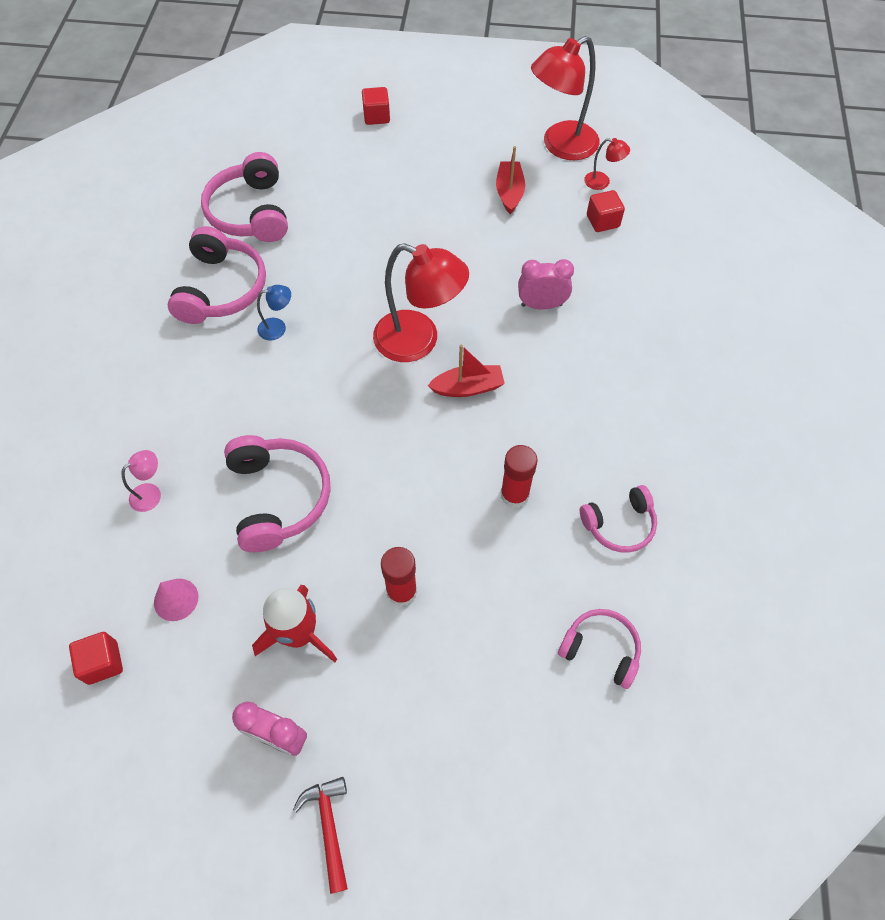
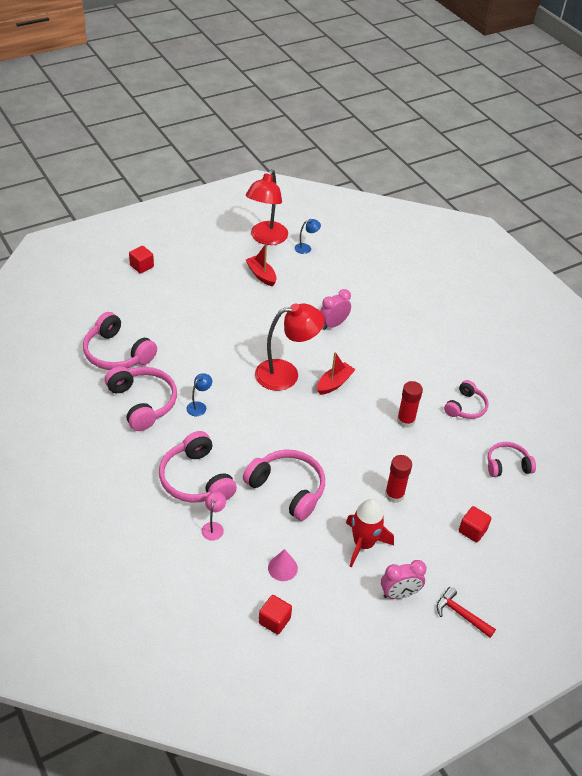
camera: 40 degrees left, 15 degrees down
(189, 420) = (196, 479): none -> pink headphones
(602, 182) = (306, 248): red lamp -> blue lamp
(602, 221) = (325, 268): red cube -> red cube (472, 530)

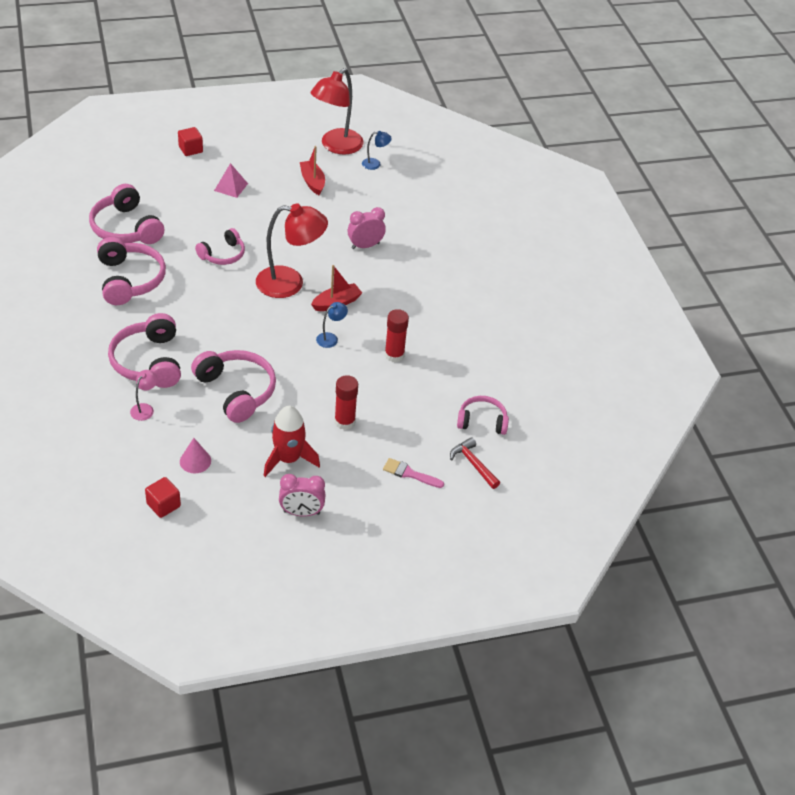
camera: 15 degrees right, 0 degrees up
(193, 294) = (231, 187): none -> pink pyramid
(199, 406) = (185, 295): blue lamp -> blue lamp (331, 338)
(461, 614) = (355, 546): red hammer -> red hammer (473, 464)
(465, 407) = (467, 356): pink headphones -> pink headphones (223, 255)
(472, 530) = (409, 474): red cube -> pink brush

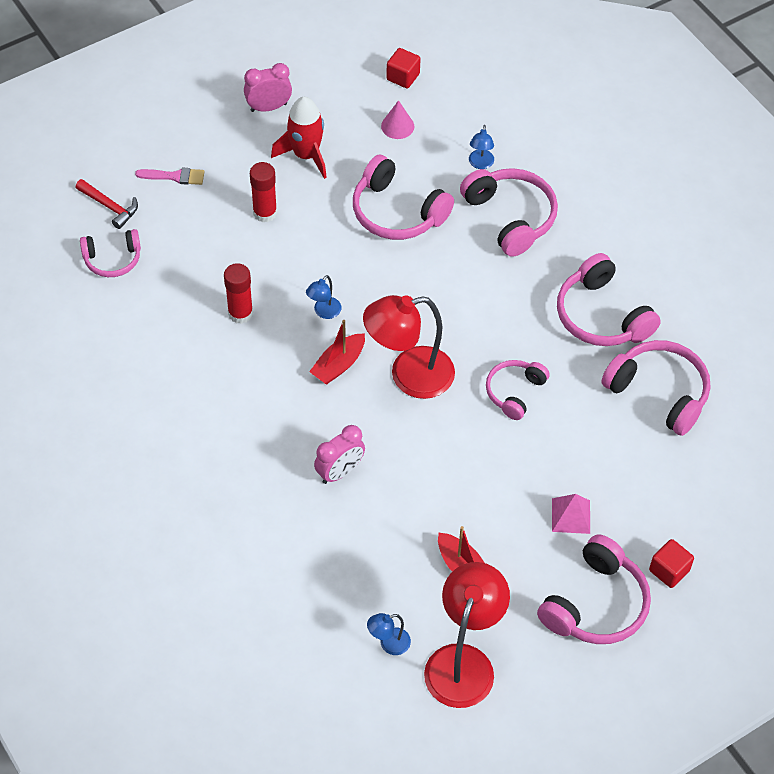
camera: 165 degrees right, 10 degrees up
(145, 408) = (480, 164): pink lamp -> blue lamp
(244, 148) = (596, 604): none -> pink headphones

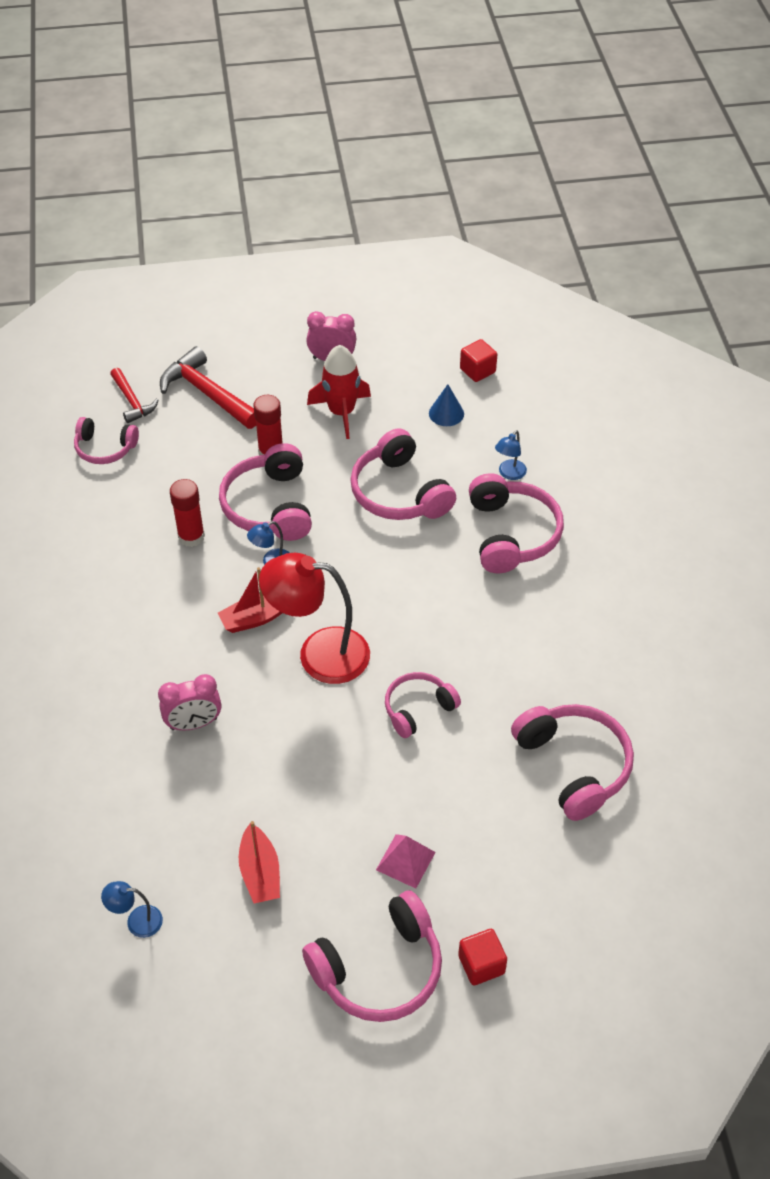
camera: 25 degrees right, 5 degrees down
(174, 176) = (207, 393): pink brush -> red hammer
(397, 126) = (446, 413): pink cone -> blue cone
(463, 662) = (202, 973): red lamp -> none
(601, 316) = (554, 664): pink headphones -> pink headphones (269, 506)

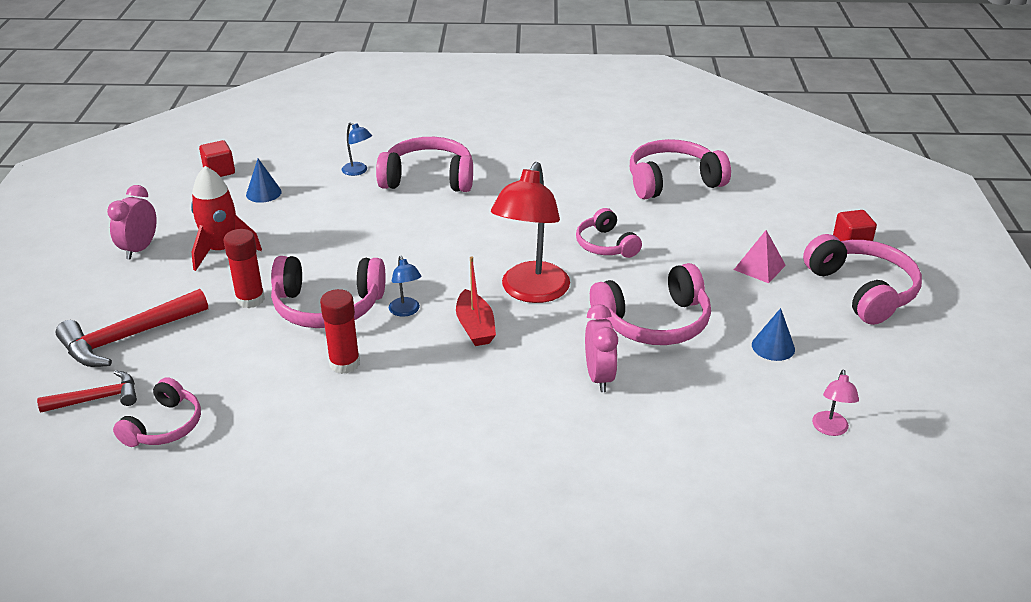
camera: 80 degrees left, 15 degrees down
(137, 921) = (830, 429): blue lamp -> pink lamp
(260, 872) = (773, 347): red boat -> blue cone
(399, 492) = (350, 228): pink headphones -> pink headphones (654, 322)

